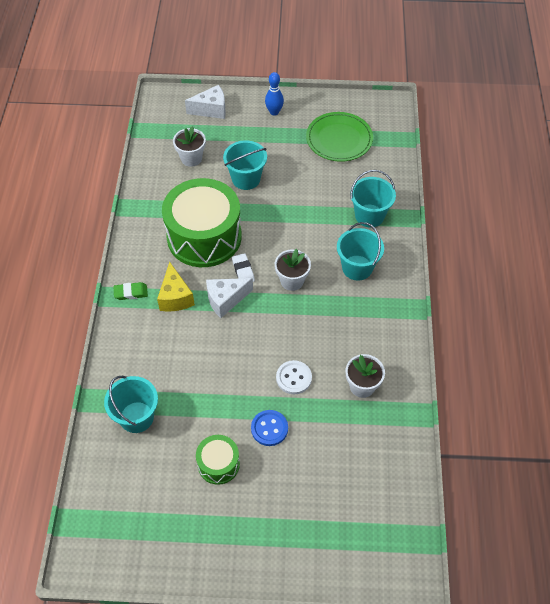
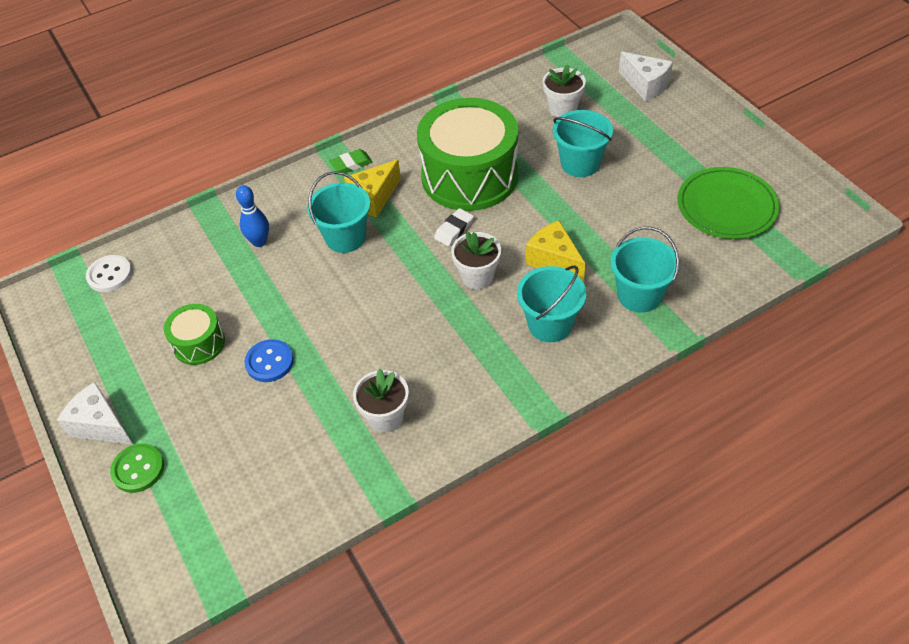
camera: 60 degrees right, 5 degrees down
(131, 293) = (351, 164): green eraser -> green eraser turned 75 degrees counterclockwise
(136, 417) = (211, 251): turquoise bucket -> turquoise bucket (345, 237)
(225, 300) = (403, 237): white cheese -> white cheese (101, 425)
(274, 112) = (701, 132): blue bowling pin -> blue bowling pin (259, 242)
(293, 378) = (349, 348): white button -> white button (110, 275)
(300, 550) = (138, 469): none -> green button
(311, 237) = (554, 260): none -> yellow cheese

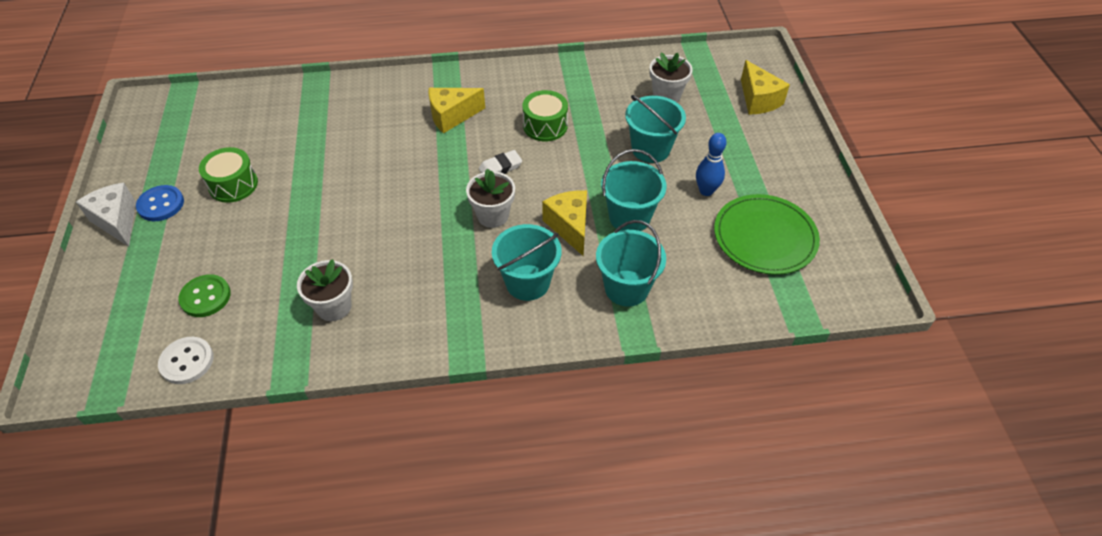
camera: 20 degrees right, 0 degrees up
(110, 275) = (207, 105): white button -> white button (187, 361)
(138, 469) = (118, 268): green button -> green button (205, 297)
(259, 242) = (336, 120): blue bowling pin -> blue bowling pin (706, 191)
(269, 362) = (275, 222): blue button -> blue button (161, 204)
(345, 237) = (406, 141): turquoise bucket -> turquoise bucket (629, 217)
(351, 164) = (453, 82): green eraser -> none
(469, 176) = (545, 126): green drum -> green drum, size x0.47
(645, 85) = (758, 100): white cheese -> yellow cheese

